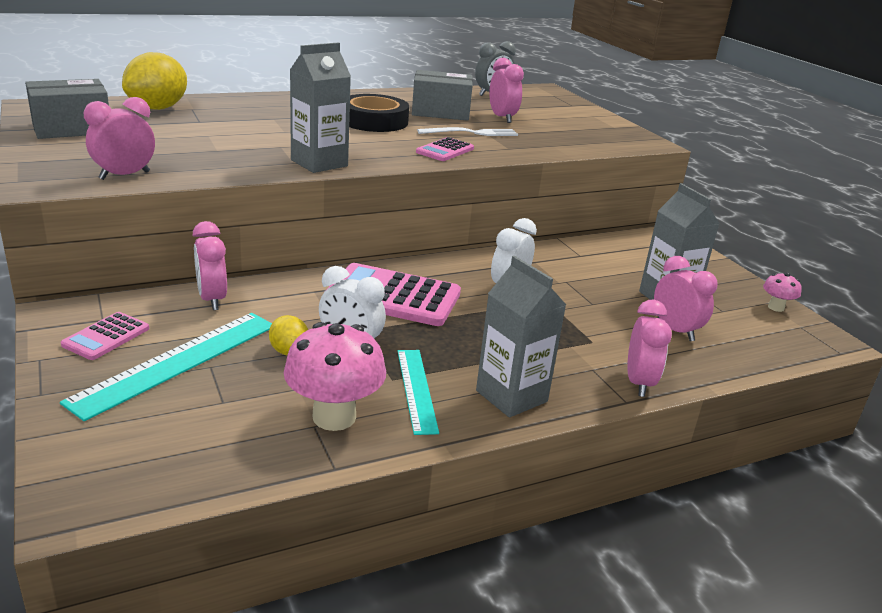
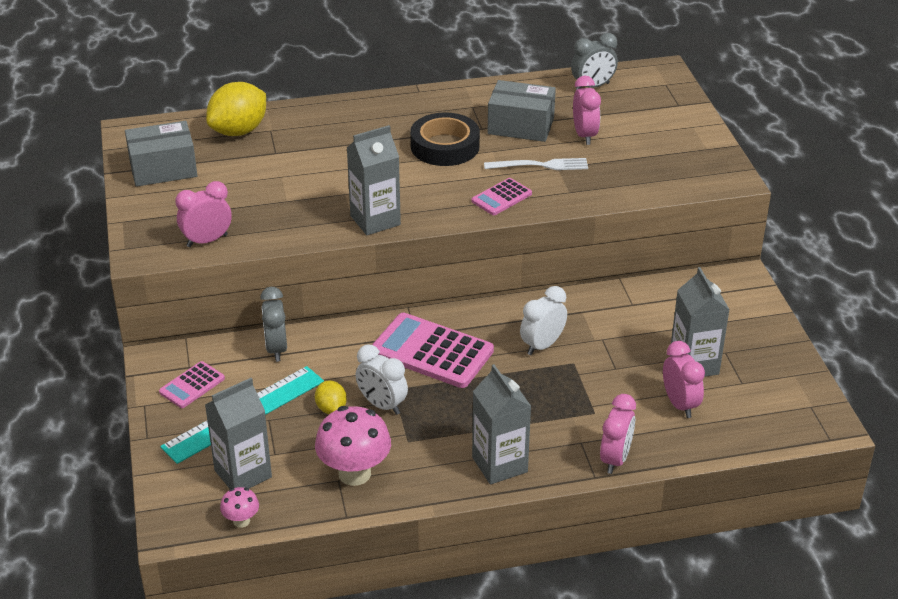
camera: 15 degrees right, 10 degrees up
(181, 427) = (243, 474): none -> grey carton
(212, 299) = (276, 349): pink clock -> grey clock
(416, 389) = (424, 453): turquoise ruler -> none
(776, 307) = (800, 381): pink mushroom -> pink mushroom (241, 521)

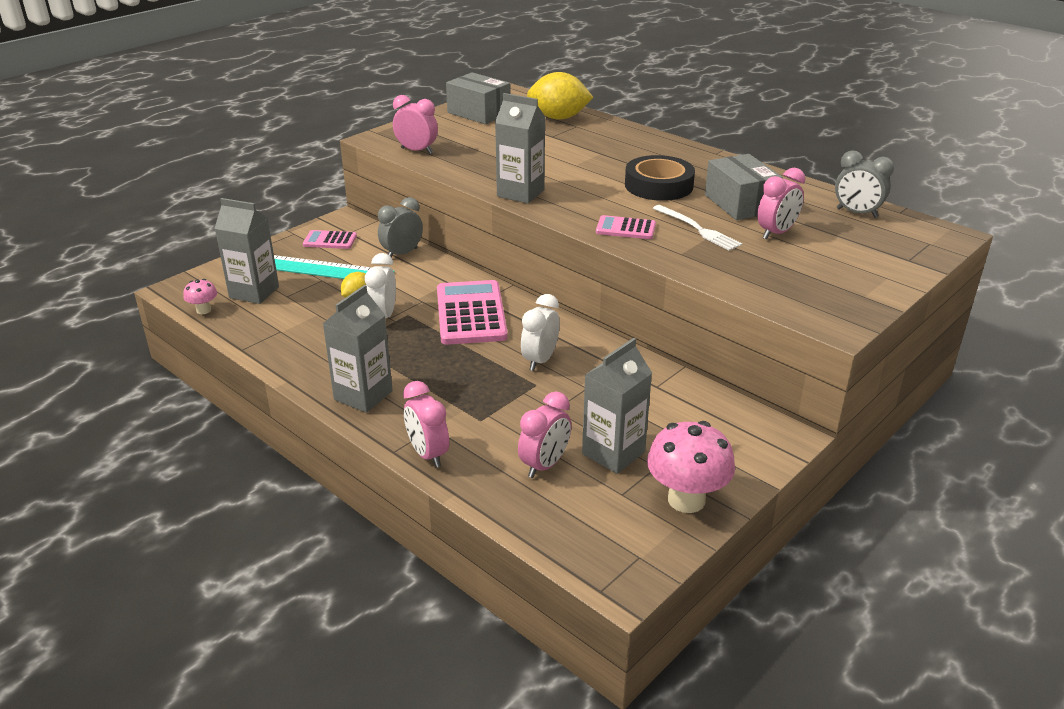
camera: 55 degrees right, 5 degrees down
(354, 473) = (293, 334): pink mushroom -> pink mushroom (686, 500)
(542, 345) = (540, 360): white clock -> white clock turned 75 degrees counterclockwise
(615, 459) = (428, 454): pink clock -> pink clock turned 75 degrees clockwise

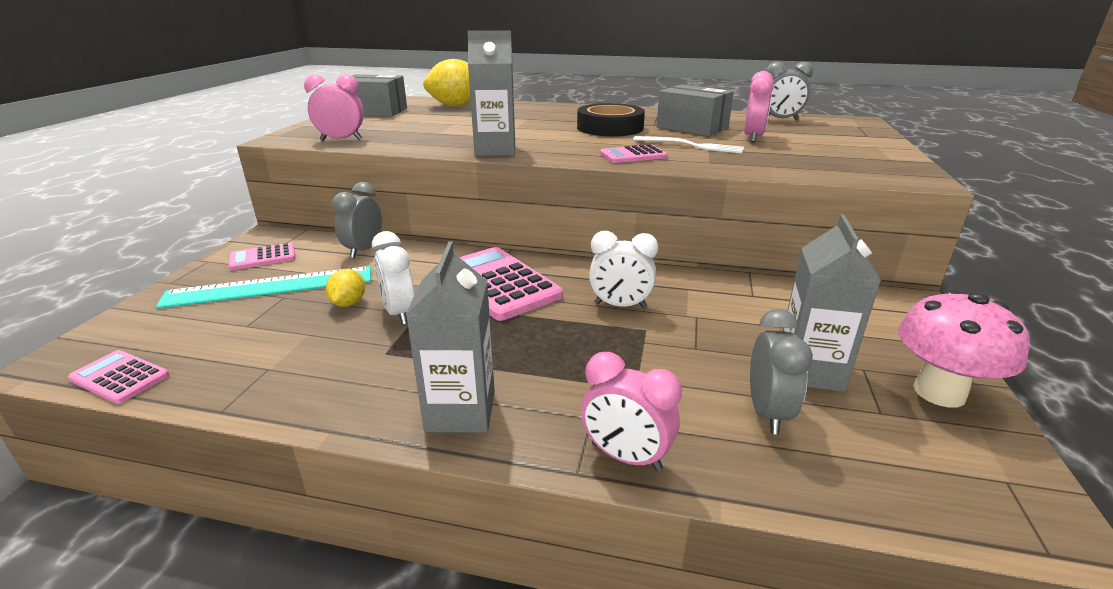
camera: 30 degrees left, 5 degrees down
(203, 310) = (119, 377): pink mushroom -> pink calculator
(254, 292) = (193, 334): grey carton -> none
(540, 360) = (620, 306): white clock -> white clock turned 75 degrees counterclockwise
(544, 465) = (767, 413): pink clock -> grey clock

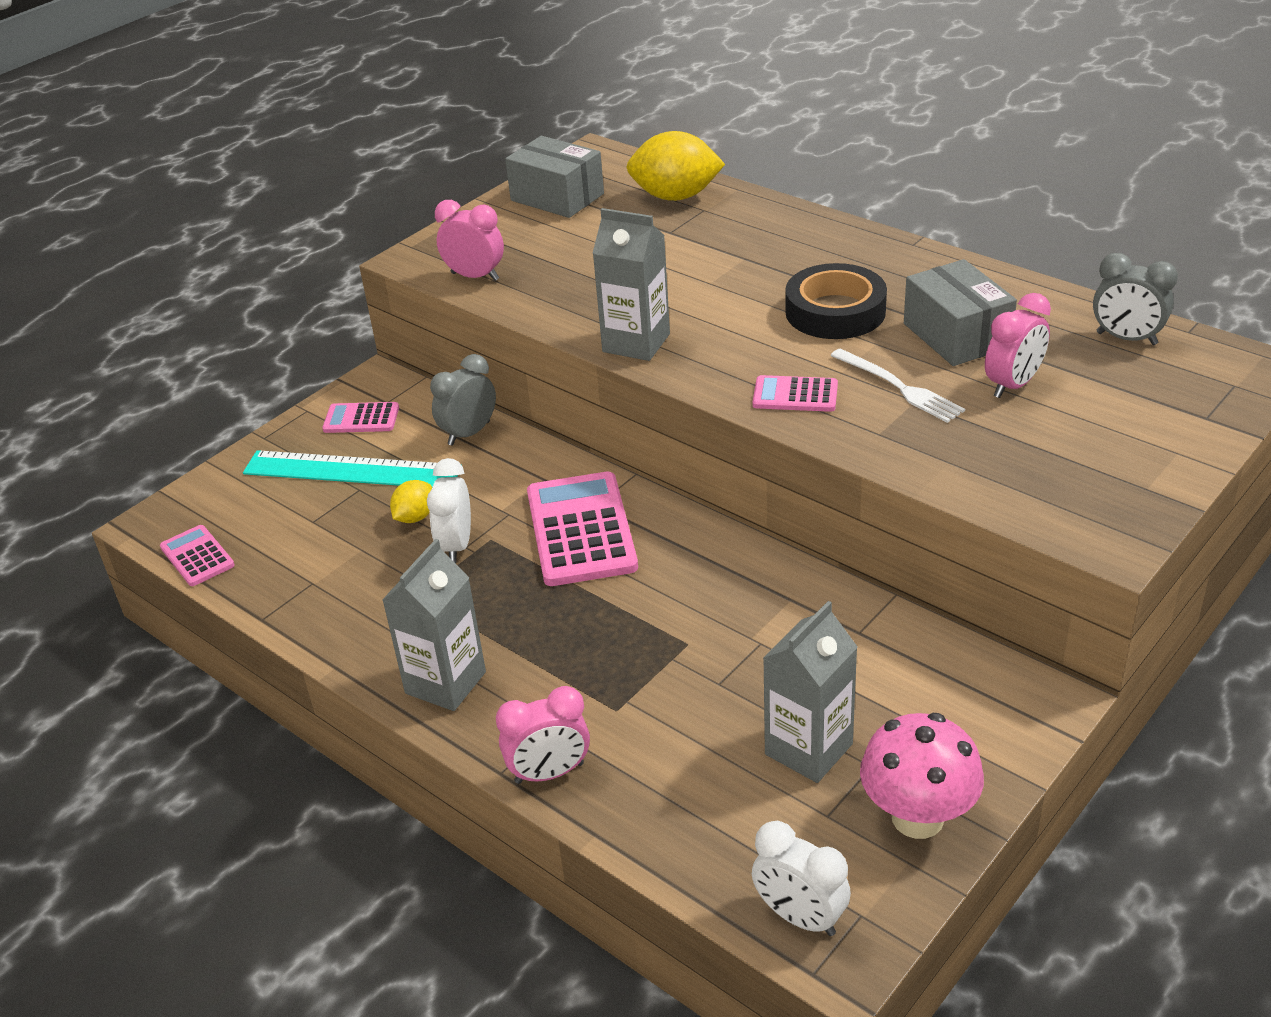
camera: 30 degrees right, 10 degrees up
(620, 306) = (689, 602): white clock -> white clock (800, 917)
(626, 457) = (549, 773): pink clock -> pink clock turned 75 degrees counterclockwise
(767, 413) = (714, 777): grey clock -> none

